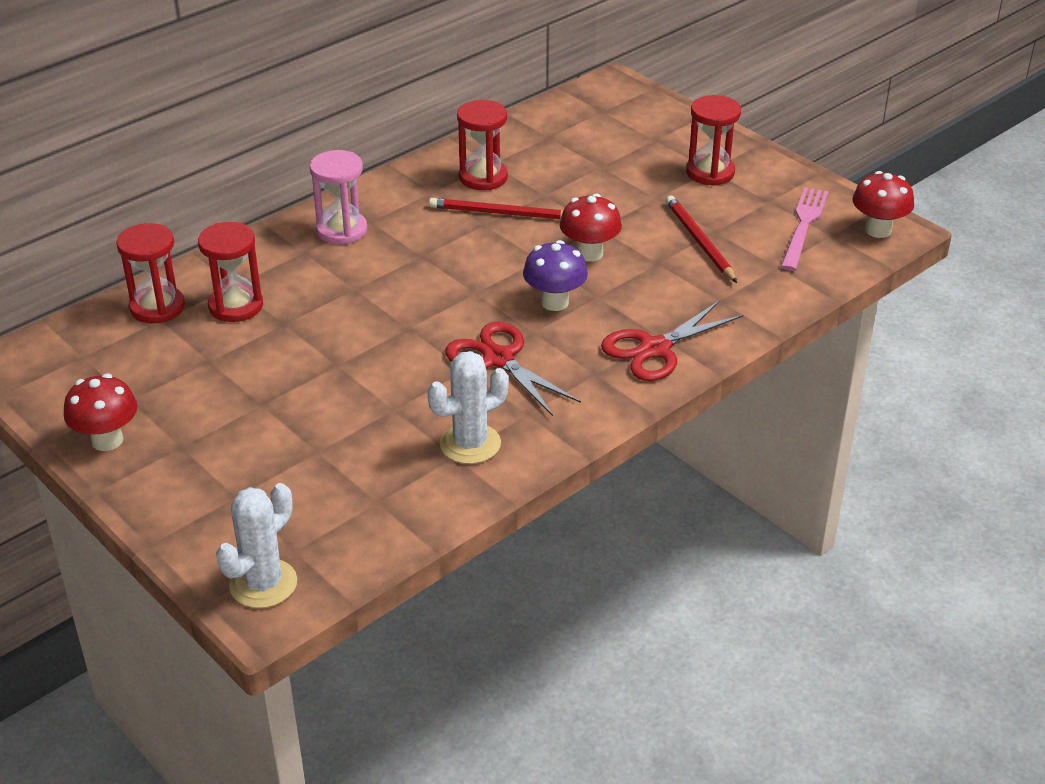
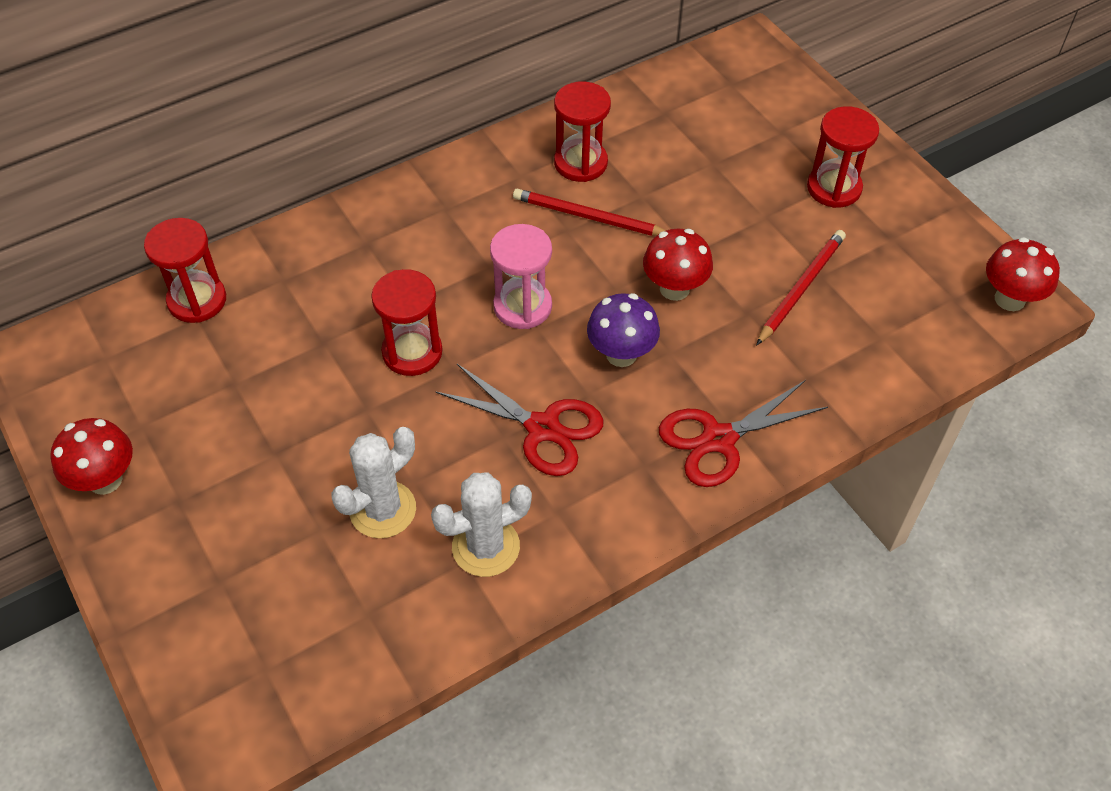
camera: 10 degrees right, 15 degrees up
(236, 306) = (279, 310): red hourglass -> red hourglass (412, 352)
(263, 584) = (222, 712): white cactus -> white cactus (383, 510)
(341, 230) = (413, 218): pink hourglass -> pink hourglass (522, 306)
(498, 359) = (542, 428): red scissors -> red scissors turned 150 degrees clockwise
(699, 241) = (801, 288): red pencil -> red pencil turned 45 degrees clockwise
(804, 226) = (925, 281): pink fork -> none

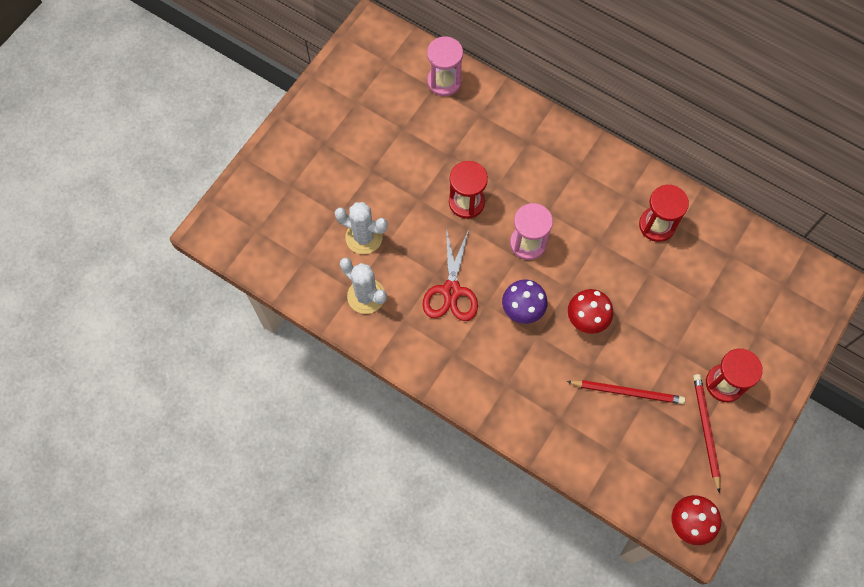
camera: 65 degrees right, 15 degrees up
(105, 480) = (319, 105): red mushroom -> none
(197, 300) = (444, 81): red hourglass -> pink hourglass
(589, 217) = (615, 249): red pencil -> red pencil (705, 430)
(719, 439) = (490, 386): red scissors -> none

